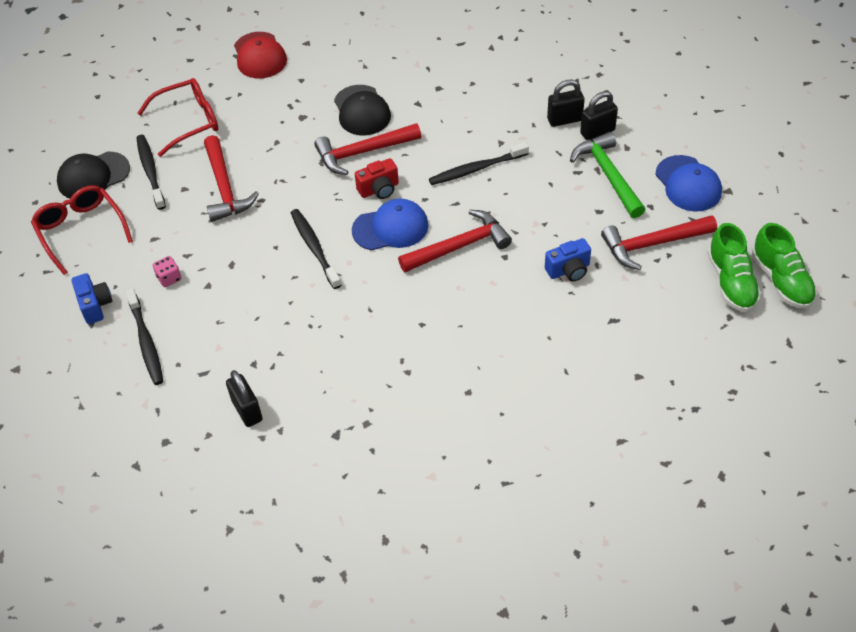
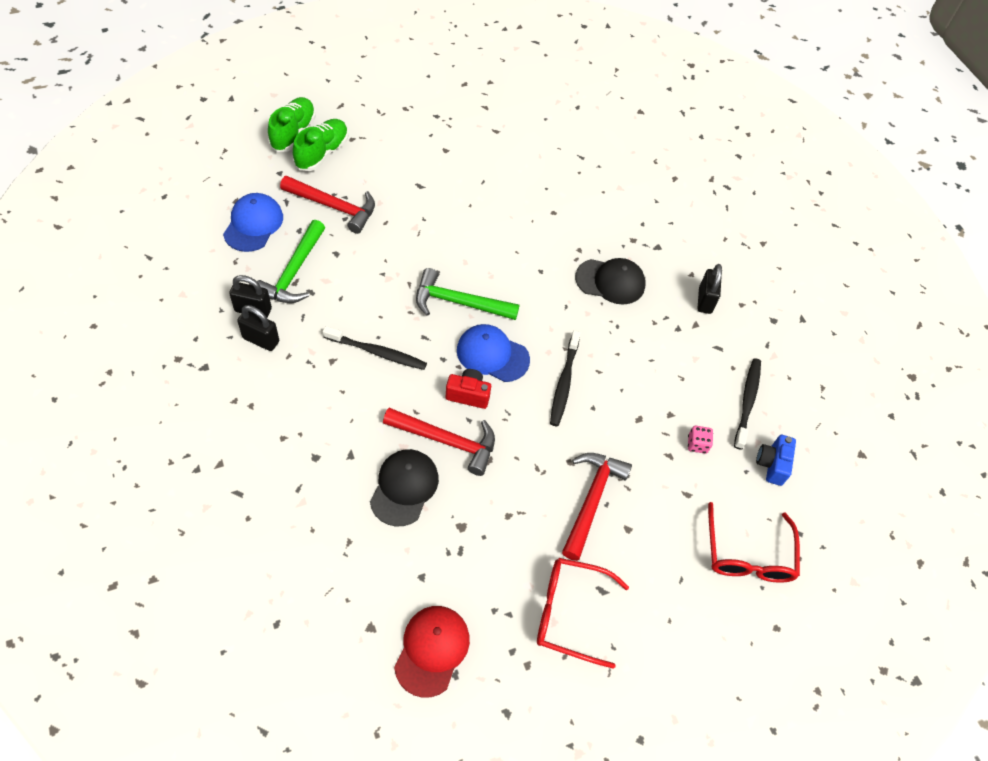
camera: 150 degrees left, 5 degrees up
(93, 176) = (704, 615): black cap -> black cap (610, 281)
(151, 171) = (646, 575): black toothbrush -> none
(459, 246) = (458, 302): red hammer -> green hammer
(568, 270) = (407, 232): blue camera -> none

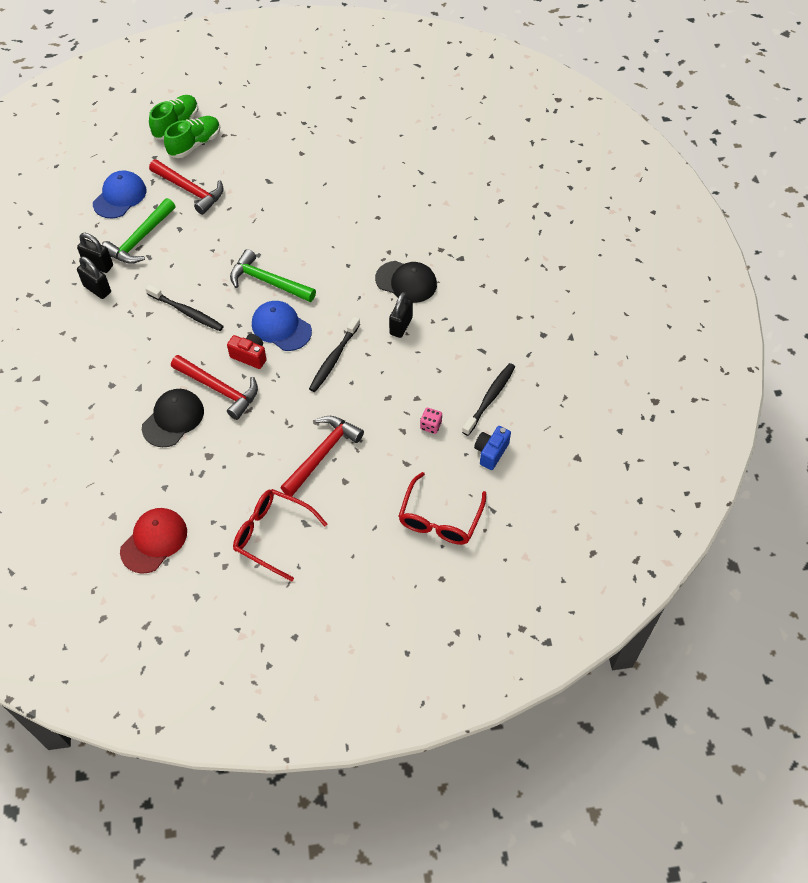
camera: 20 degrees right, 0 degrees up
(704, 301) = (485, 309): black padlock -> black padlock (401, 326)

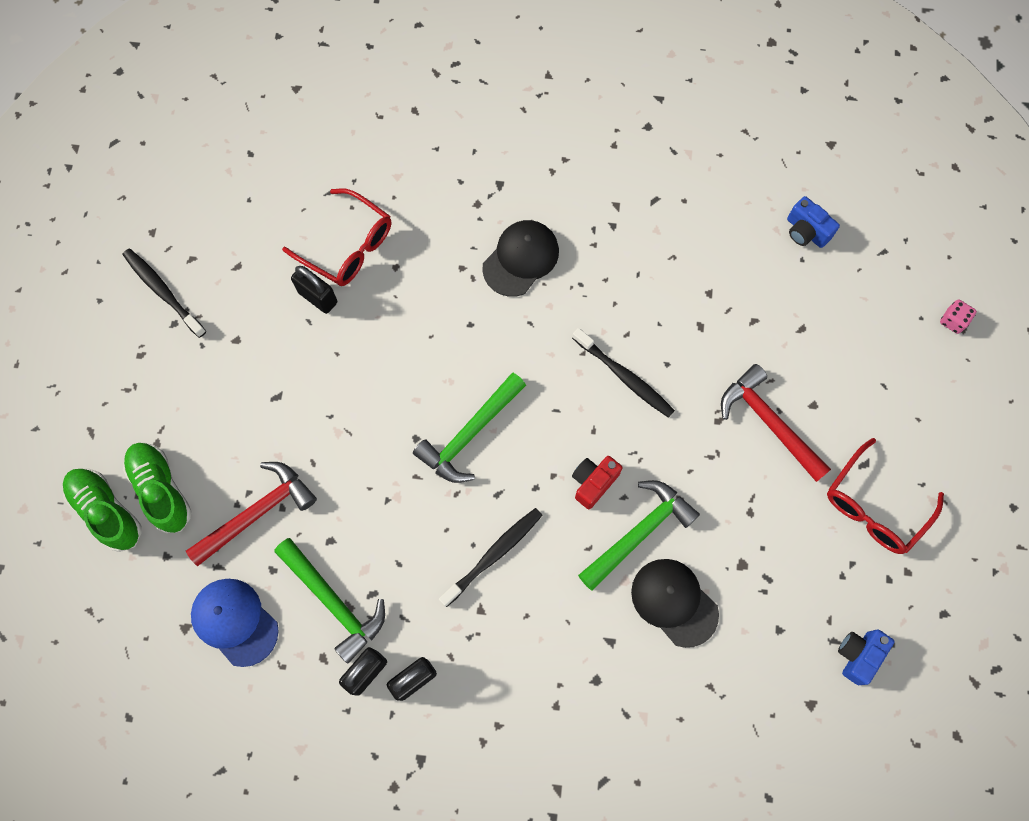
camera: 75 degrees left, 15 degrees up
(154, 541) = (858, 655): red cap -> blue camera
(219, 389) = (639, 532): red hammer -> green hammer
(281, 327) = (555, 432): blue cap -> none
(401, 326) = (592, 283): black padlock -> black padlock (318, 297)
(431, 425) = (754, 287): pink dice -> pink dice (953, 321)
(440, 519) = (885, 311): red glasses -> red glasses (348, 246)
(489, 399) = (729, 211): black toothbrush -> black toothbrush (163, 292)

